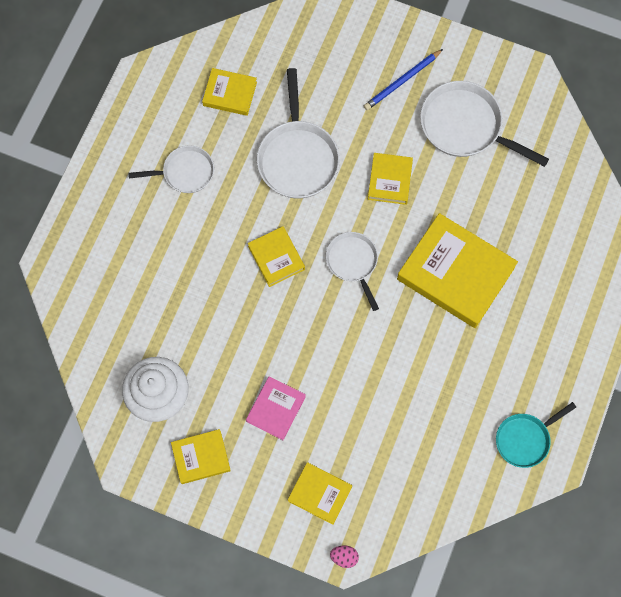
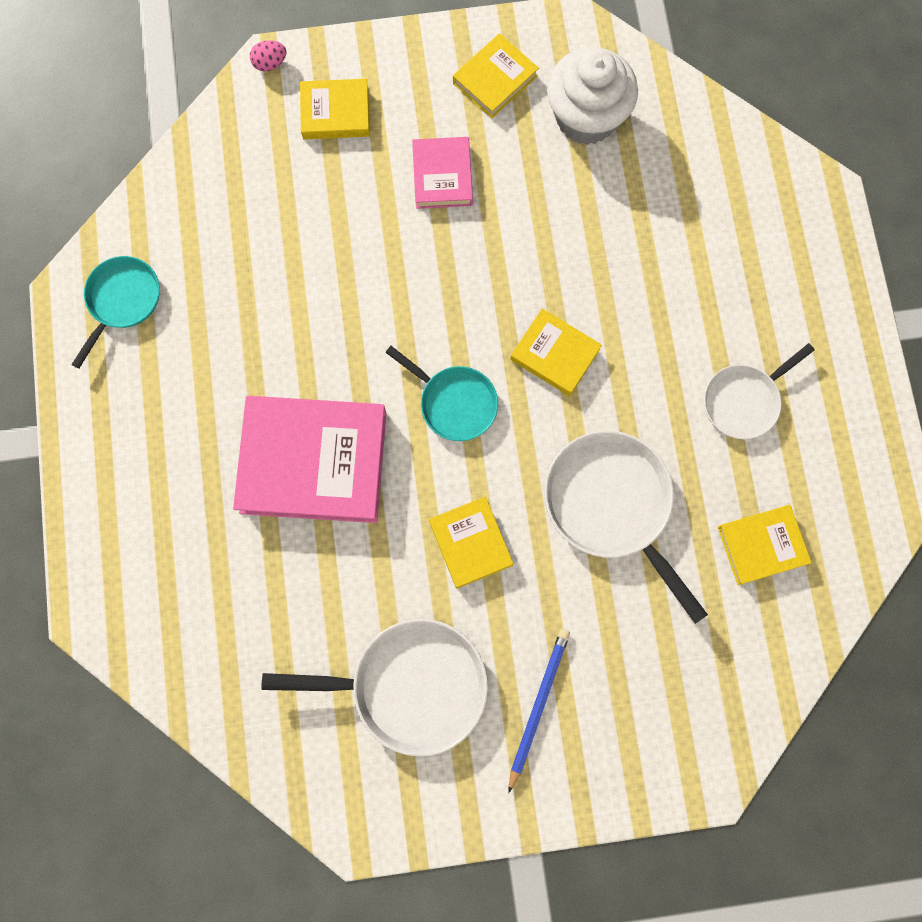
camera: 150 degrees right, 5 degrees up
(353, 263) = (454, 402): white pan -> turquoise pan
(455, 273) = (313, 462): yellow book -> pink book

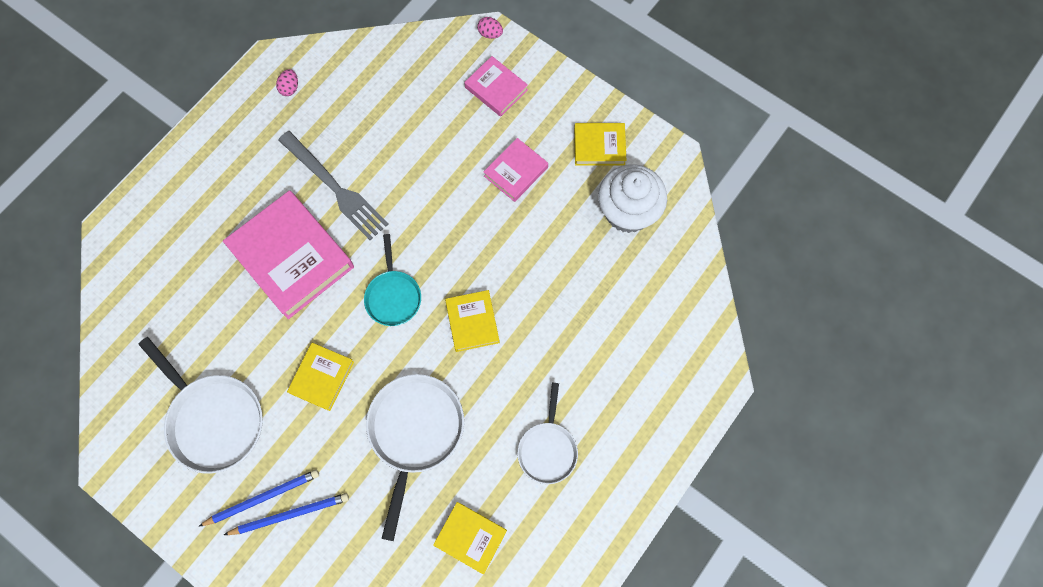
camera: 45 degrees right, 5 degrees down
(122, 301) = (290, 88): turquoise pan -> pink egg
(281, 355) = (335, 188): none -> grey fork
(335, 113) = (496, 89): yellow book -> pink book
(579, 694) = (289, 514): none -> blue pencil
(744, 400) = (548, 449): white pan -> white pan turned 90 degrees counterclockwise

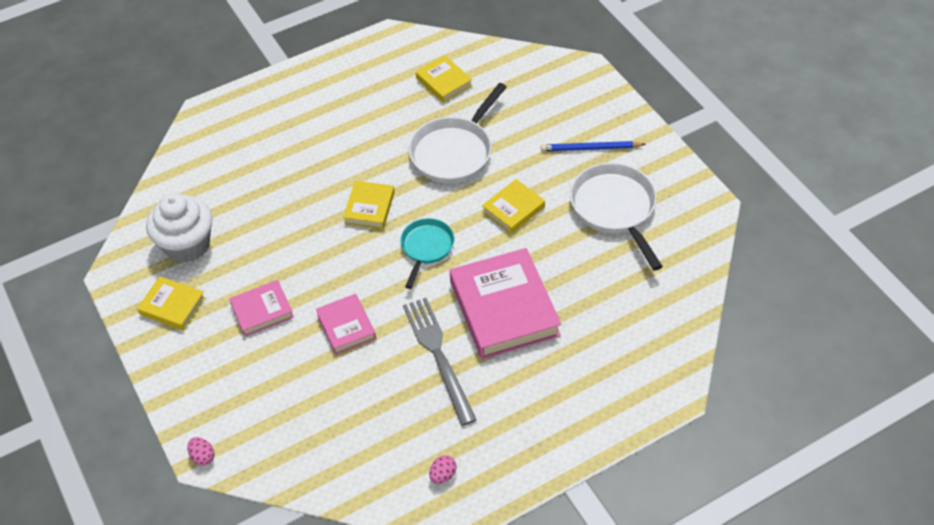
camera: 155 degrees left, 20 degrees down
(289, 514) = (572, 133): blue pencil -> none
(496, 89) = (232, 395): pink book -> pink book (346, 326)
(548, 449) = (359, 112): white pan -> none

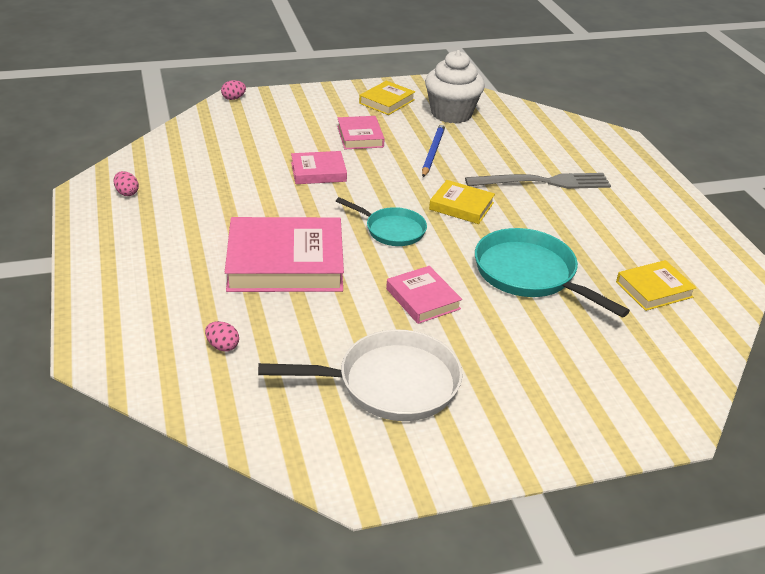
camera: 100 degrees right, 15 degrees down
(438, 355) = (253, 213): grey fork -> grey fork (543, 182)
(454, 151) = (530, 274): white pan -> turquoise pan
(513, 209) = (422, 299): yellow book -> pink book
(590, 148) = (507, 389): blue pencil -> blue pencil (432, 152)
(624, 315) = (222, 346): none -> pink egg

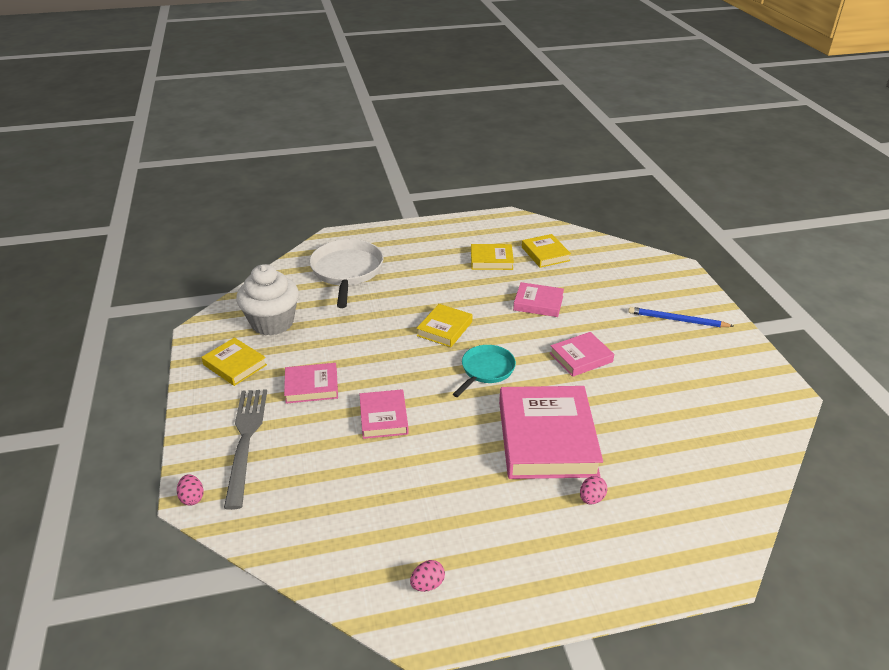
camera: 85 degrees left, 0 degrees up
(222, 346) = (675, 474): pink egg -> pink egg (591, 498)
(390, 383) = (685, 378): white pan -> white pan (347, 272)
(432, 152) = (349, 339): blue pencil -> blue pencil (677, 320)
(530, 274) = (538, 303): turquoise pan -> pink book
(543, 182) = (405, 283): grey fork -> grey fork (246, 440)
(617, 243) = (491, 260): none -> yellow book

